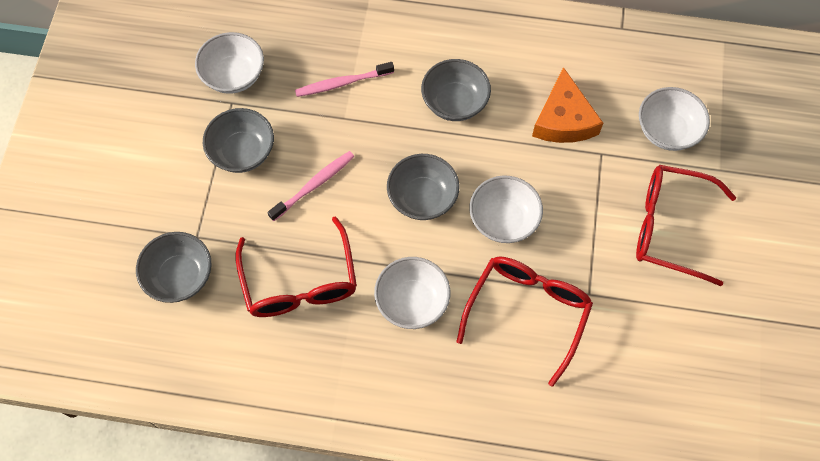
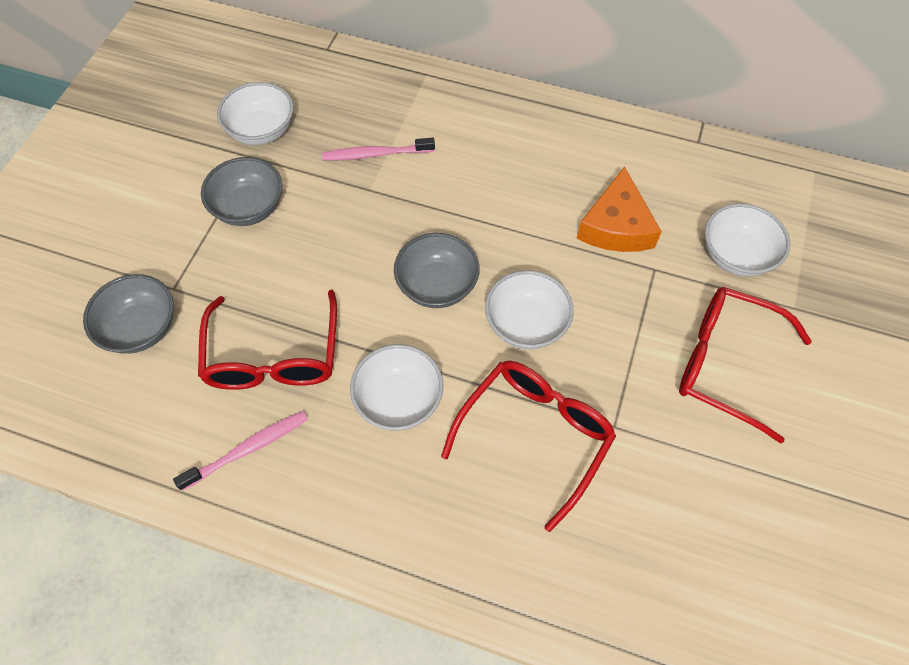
camera: 10 degrees right, 5 degrees down
(313, 185) = (317, 254): pink toothbrush -> pink toothbrush (247, 449)
(454, 102) = (495, 191): grey bowl -> none

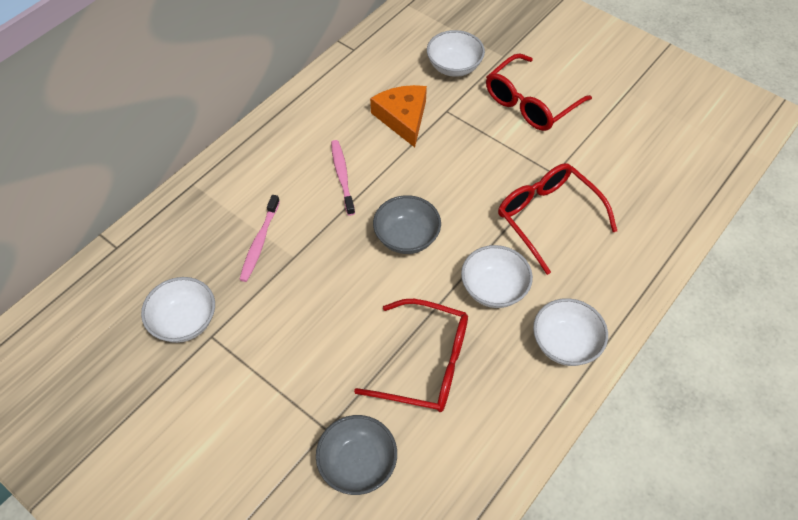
camera: 70 degrees left, 5 degrees down
(247, 449) = (501, 401): pink toothbrush -> pink toothbrush (342, 176)
(249, 208) = (268, 350): grey bowl -> none
(526, 324) = (461, 194): white bowl -> white bowl (565, 343)
(616, 226) = (403, 118): orange cheese -> orange cheese turned 135 degrees counterclockwise

